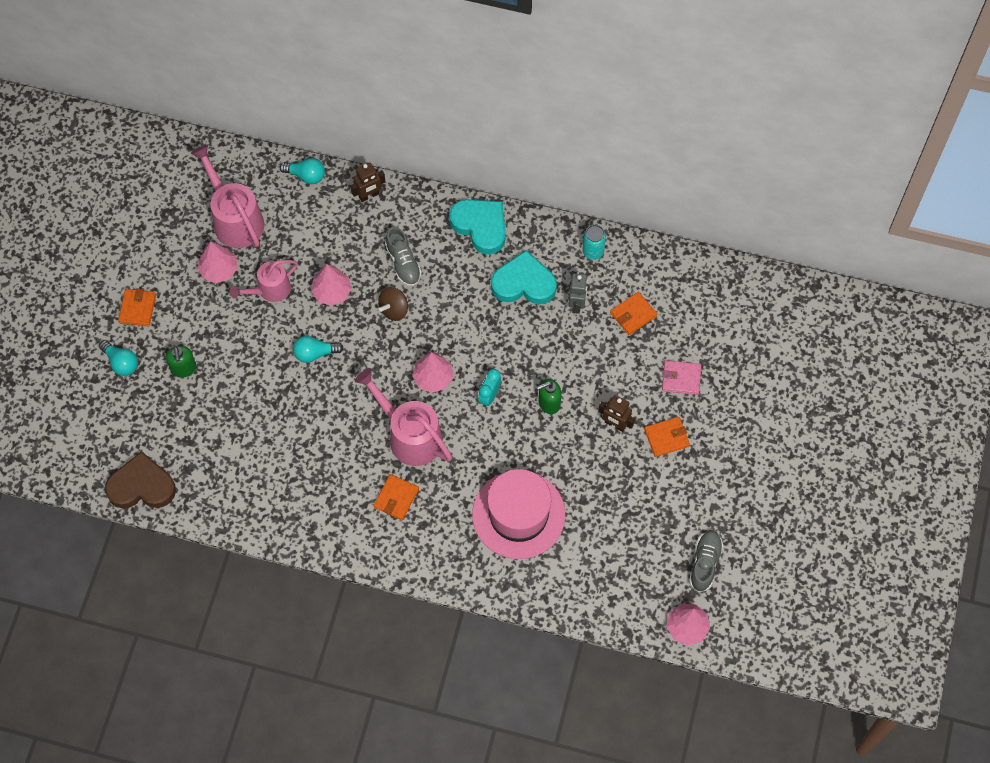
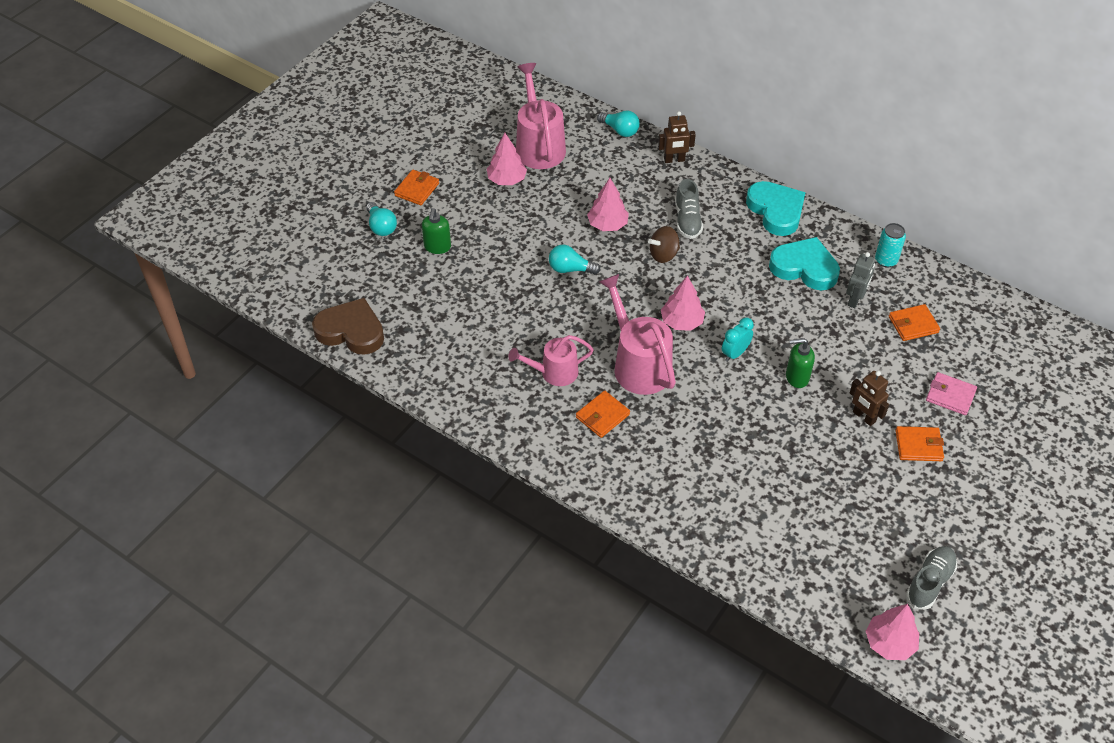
camera: 20 degrees right, 15 degrees down
(270, 290) = (548, 207): pink watering can -> pink watering can (554, 373)
(518, 514) = (729, 470): pink hat -> none

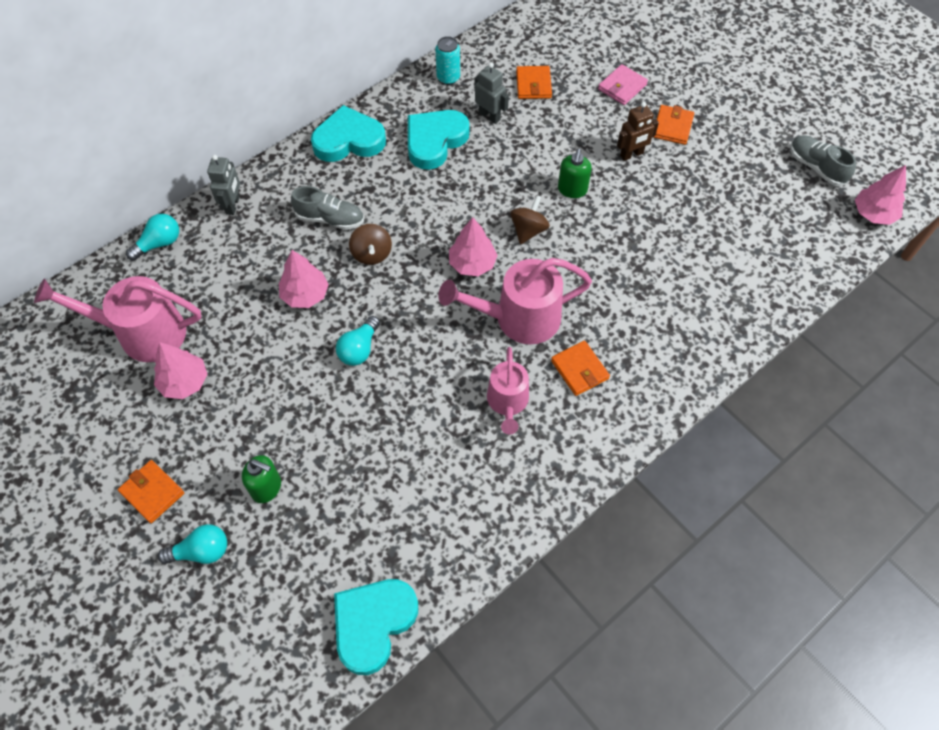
camera: 75 degrees left, 10 degrees up
(351, 331) = (373, 624): brown heart -> turquoise heart
(674, 160) = (233, 205): brown robot -> grey robot
(735, 353) = (528, 230): turquoise clock -> brown spinning top

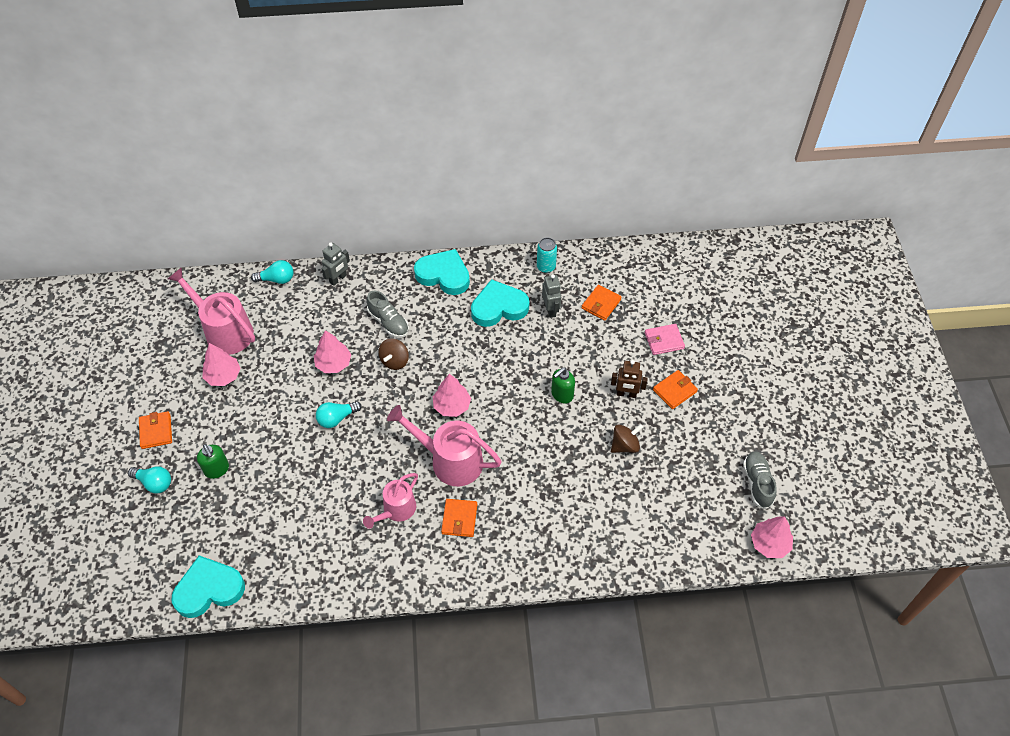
camera: 35 degrees right, 5 degrees down
(528, 230) = (507, 405): brown spinning top -> brown spinning top (625, 445)

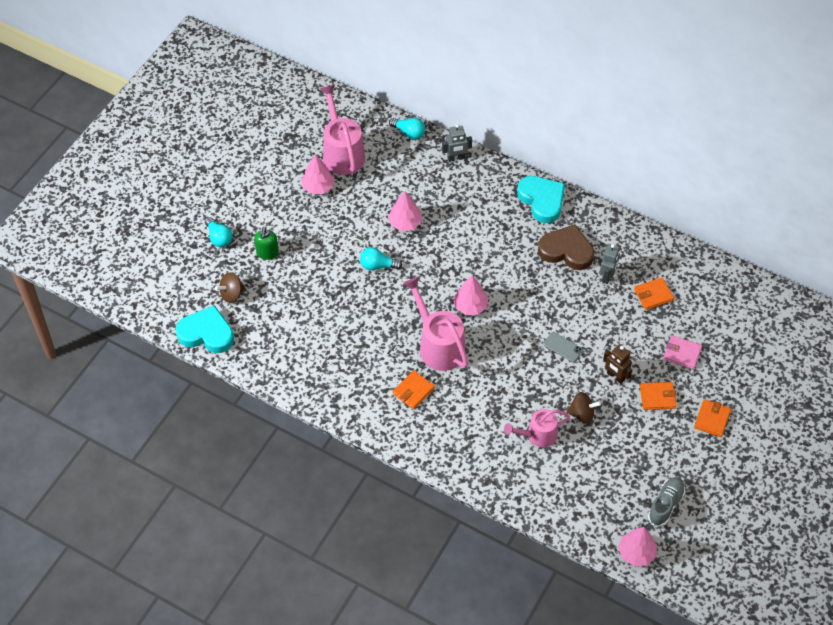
camera: 35 degrees right, 0 degrees up
(156, 431) = (244, 201): orange wallet -> orange wallet (712, 419)
(388, 322) = (470, 214): grey shoe -> none
(395, 361) = (452, 247): brown spinning top -> brown spinning top (231, 294)
(396, 510) = (372, 357): pink watering can -> pink watering can (537, 435)
(499, 307) = (566, 251): turquoise heart -> brown heart
(546, 267) = (631, 239): turquoise can -> none
(562, 395) = (563, 347): green soap dispenser -> grey phone

